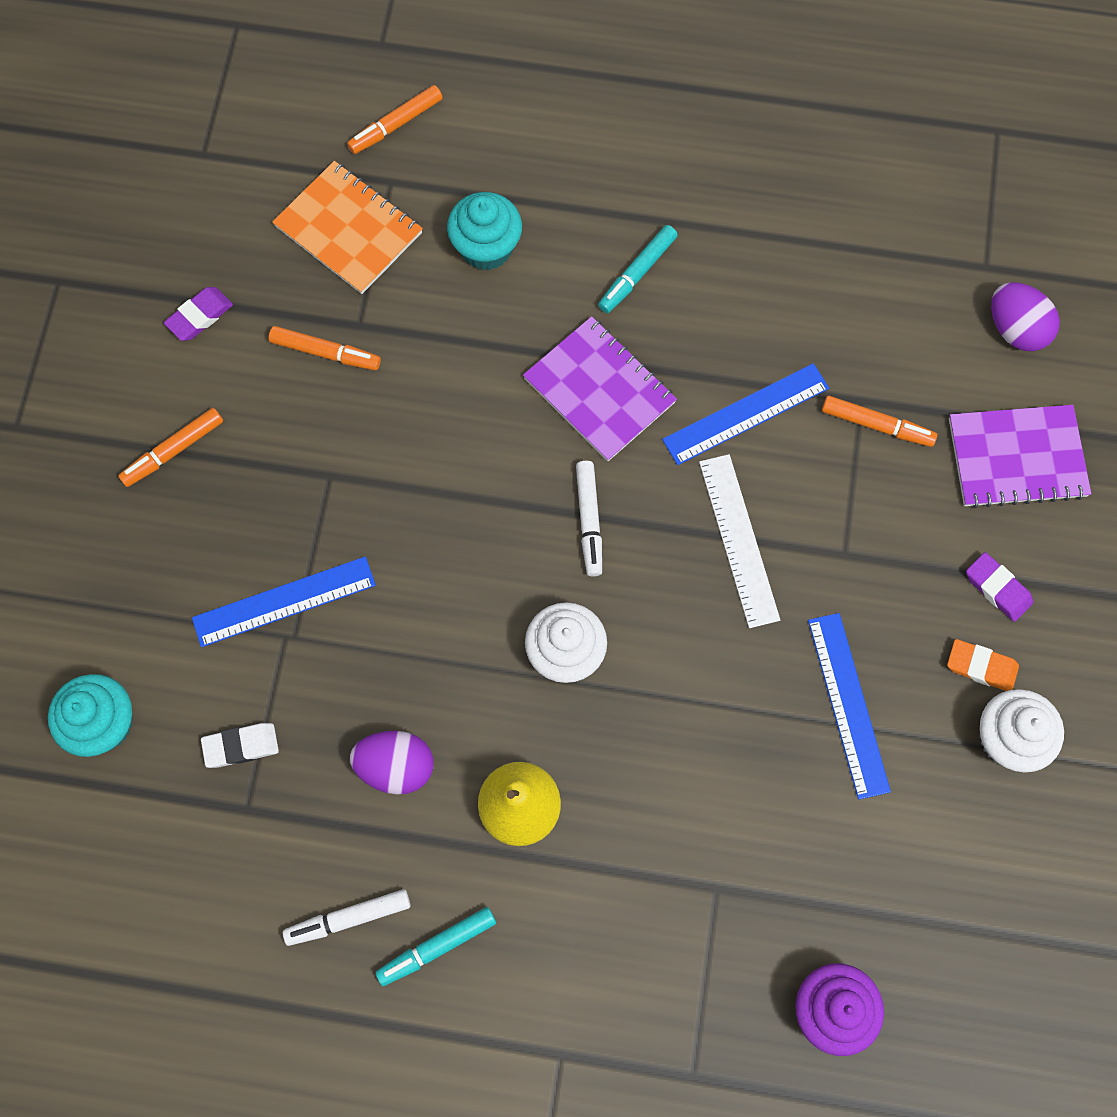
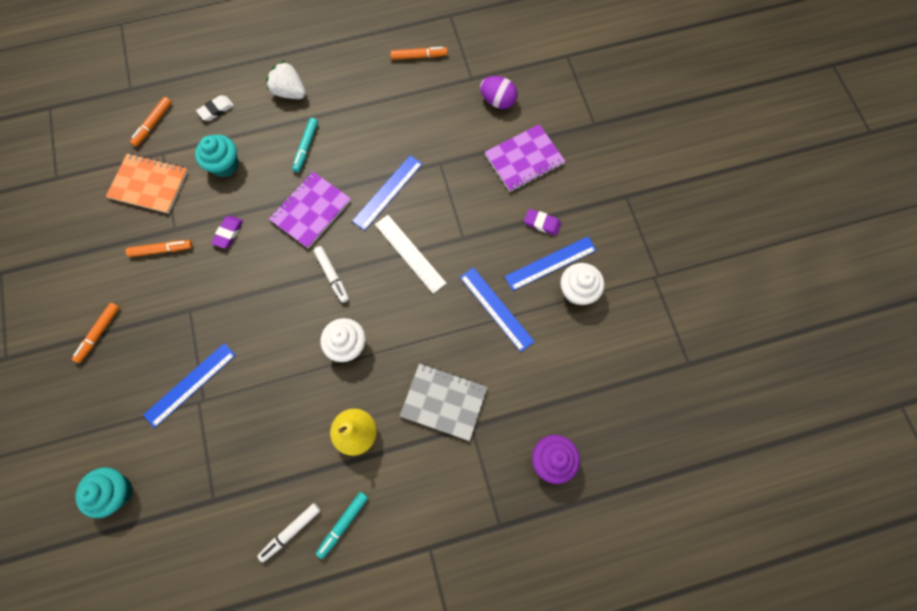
camera: 25 degrees left, 0 degrees up
(200, 316) = (86, 259): purple eraser -> purple eraser (228, 233)
(241, 746) = (197, 469): white eraser -> white eraser (216, 110)
(396, 766) = (284, 442): purple egg -> none
(599, 390) = (311, 210): purple notebook -> purple notebook turned 75 degrees counterclockwise
(649, 161) = (290, 92): none -> white strawberry
(688, 823) = (444, 402): none -> grey notebook
(876, 425) = (452, 171): orange marker -> orange marker (419, 56)
(981, 667) = (550, 263): orange eraser -> blue ruler

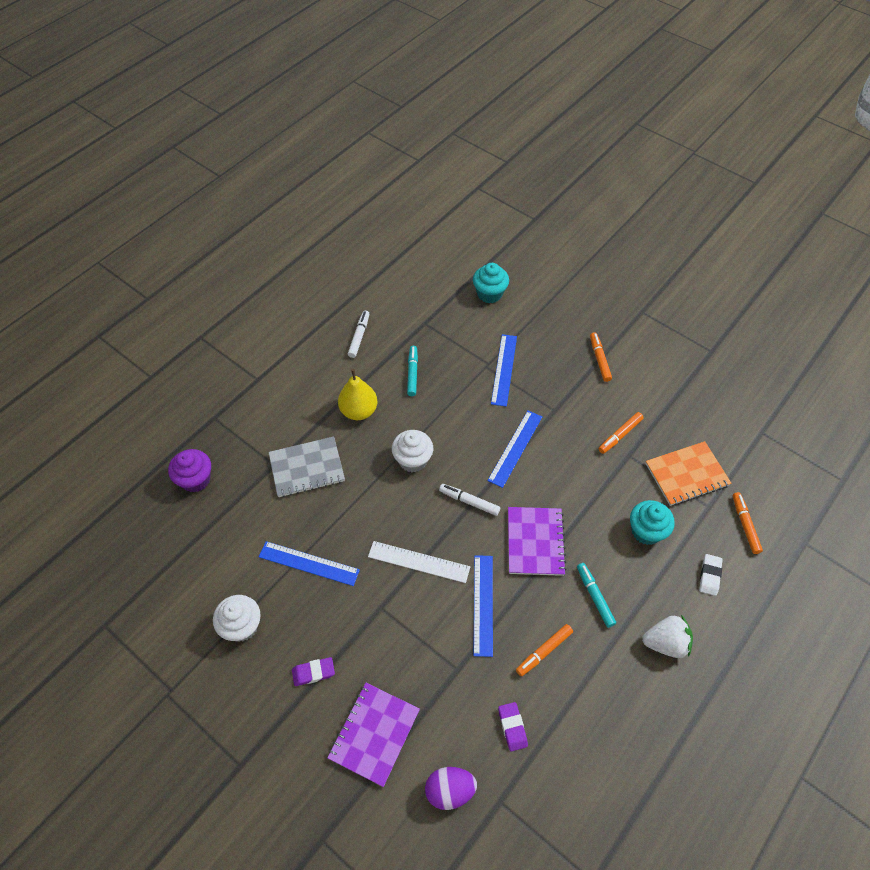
camera: 145 degrees right, 15 degrees down
(228, 233) = (583, 480): purple eraser -> purple eraser (512, 727)
(343, 524) = (327, 359): turquoise marker -> turquoise marker (412, 373)
(419, 56) = (579, 787): orange marker -> orange marker (544, 651)
(550, 263) = (282, 637): blue ruler -> blue ruler (515, 448)

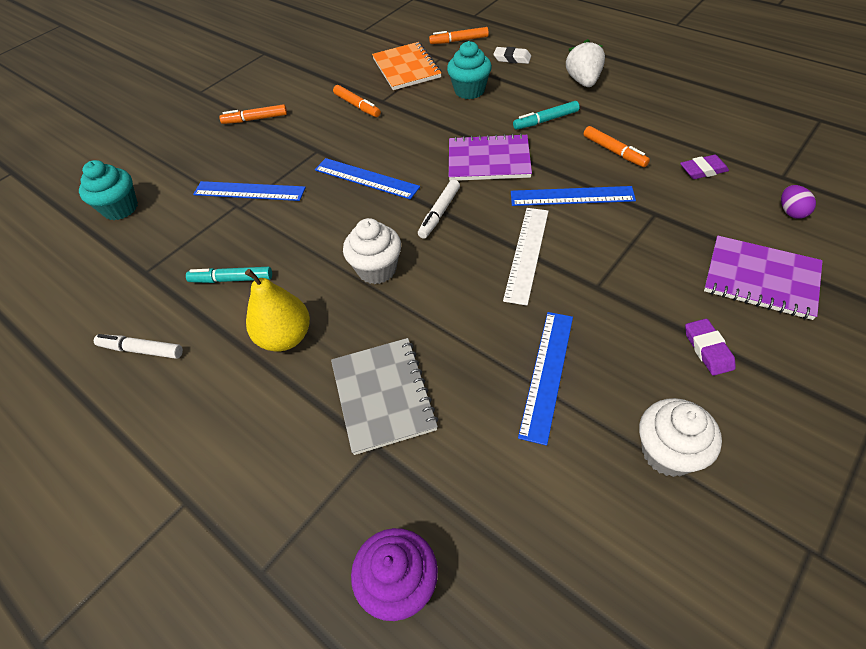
camera: 85 degrees left, 5 degrees down
(450, 790) = (791, 212): purple egg -> purple egg, size x0.65

